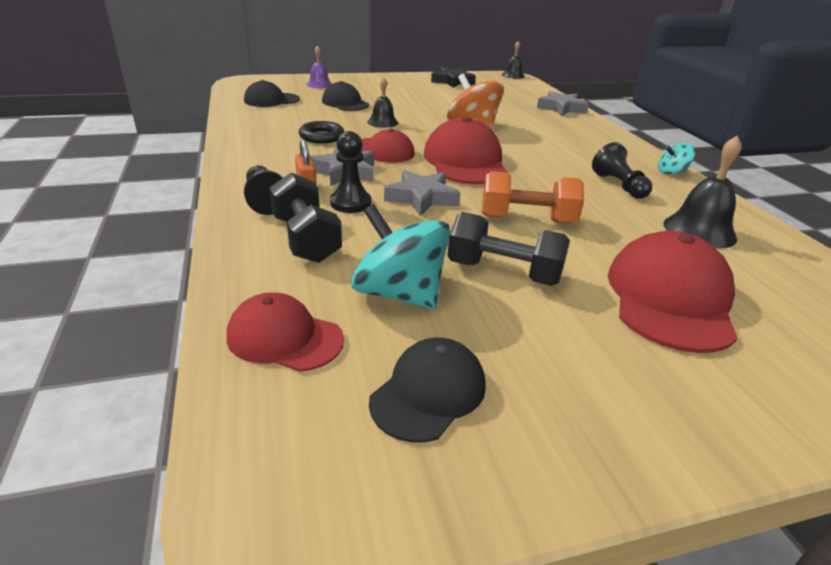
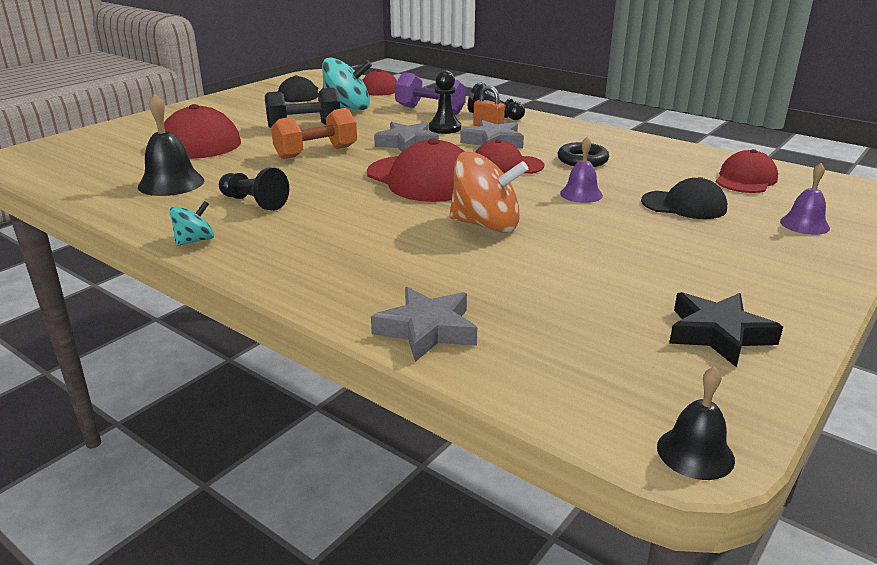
camera: 145 degrees right, 5 degrees down
(271, 100) = (745, 179): black cap -> red cap
(306, 239) = (430, 110): black dumbbell -> purple dumbbell
(382, 122) = (581, 194): black bell -> purple bell

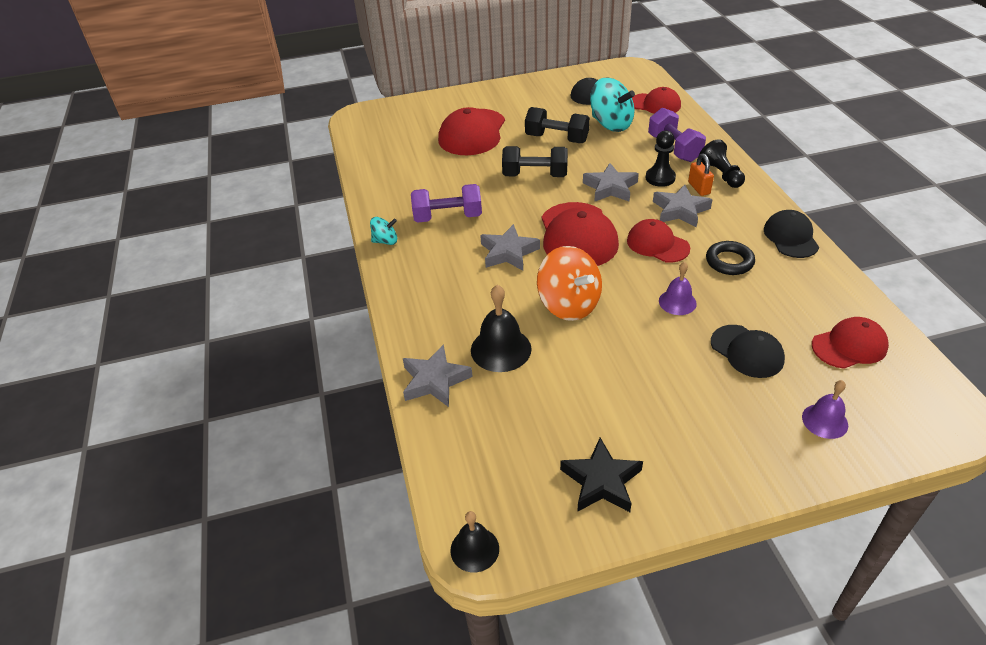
camera: 40 degrees right, 15 degrees up
(171, 183) = (418, 177): black bell -> black bell (501, 349)
(254, 202) = (448, 217): black pawn -> purple dumbbell
(316, 152) = (535, 175): orange dumbbell -> black dumbbell
(366, 208) = (508, 252): none -> grey star
(605, 135) = (790, 237): none -> black cap

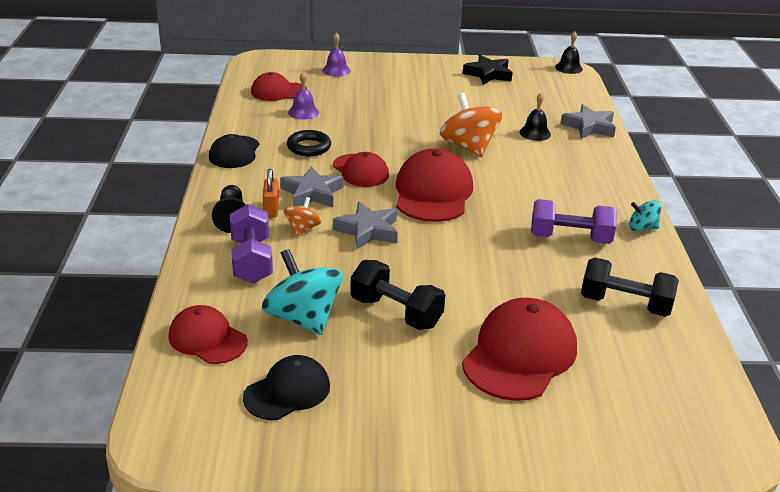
camera: 170 degrees left, 10 degrees down
(501, 349) = (535, 133): black bell -> black bell, size x0.64
(508, 252) = (509, 192): grey star -> none
(535, 175) = (450, 265): black dumbbell -> black dumbbell (625, 304)
(660, 178) = (302, 229): black pawn -> orange spinning top
(677, 302) = (378, 132): purple bell -> purple bell (303, 112)
(747, 351) = (351, 101): black cap -> none

